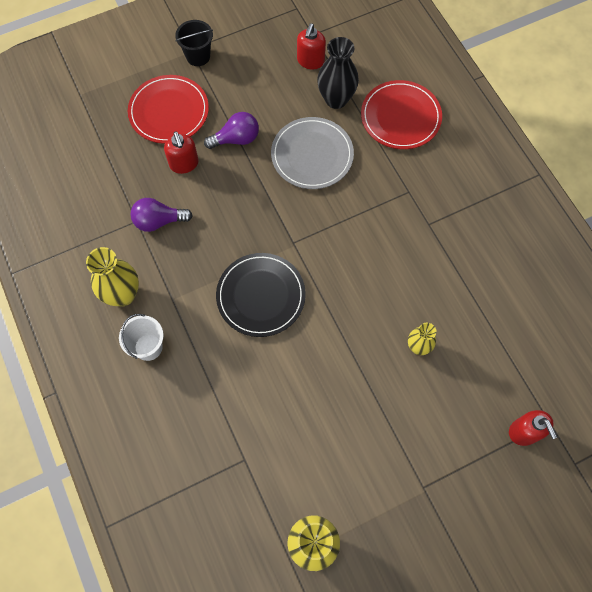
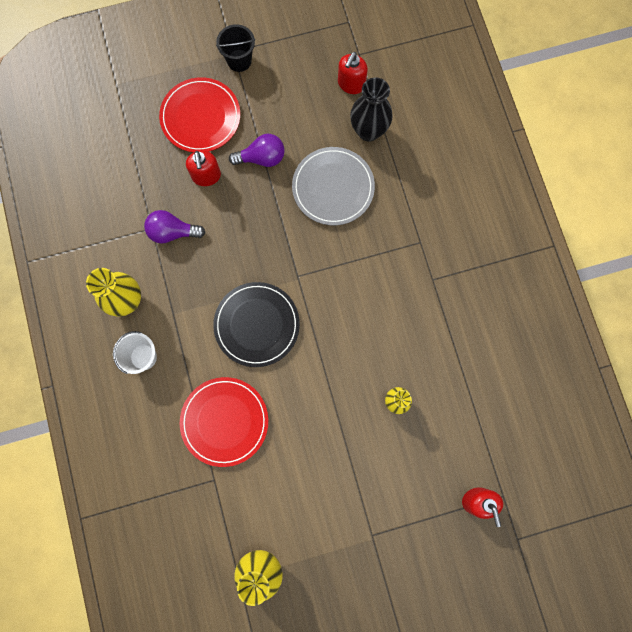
camera: 10 degrees right, 10 degrees up
(400, 117) = (429, 161): red plate -> red plate (224, 421)

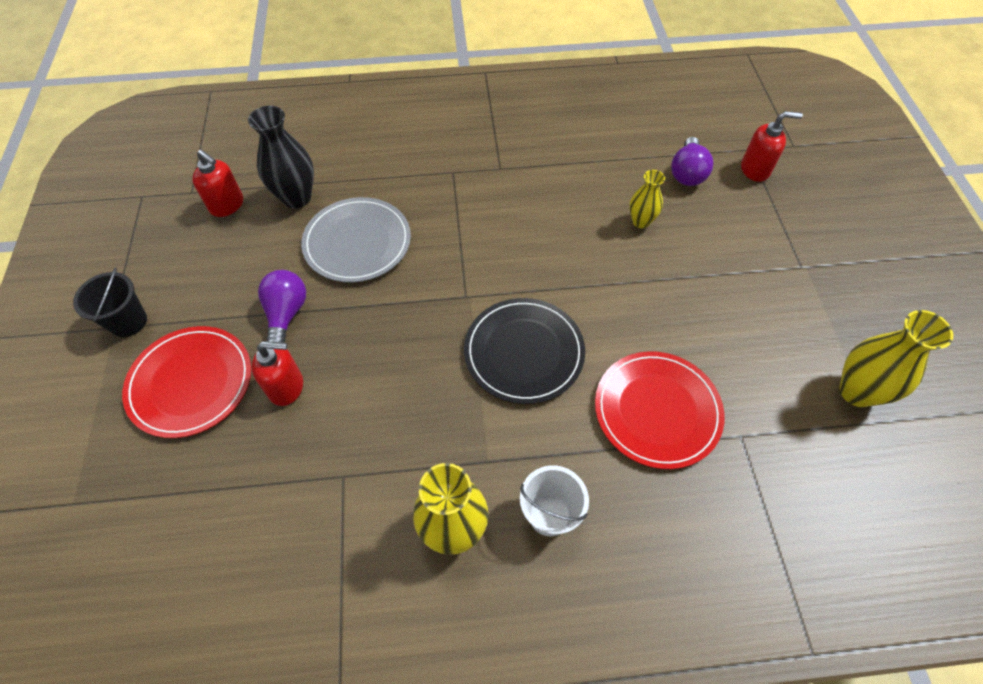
camera: 80 degrees left, 20 degrees down
(172, 232) = (358, 445): purple light bulb -> purple light bulb (687, 173)

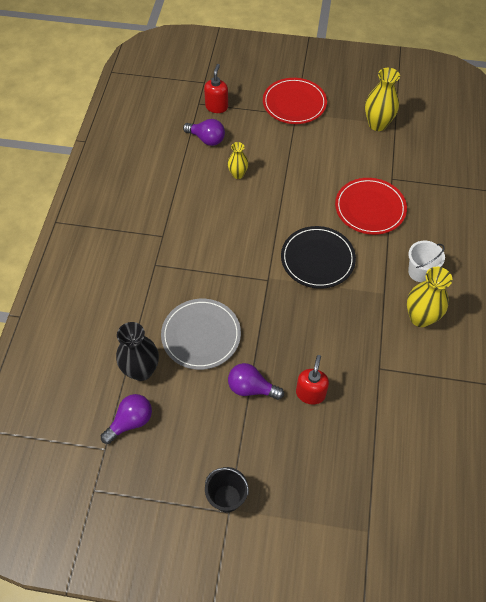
camera: 75 degrees left, 0 degrees up
(191, 383) = (292, 454): red plate -> red plate (294, 103)
(227, 205) = (131, 422): red soap dispenser -> purple light bulb

